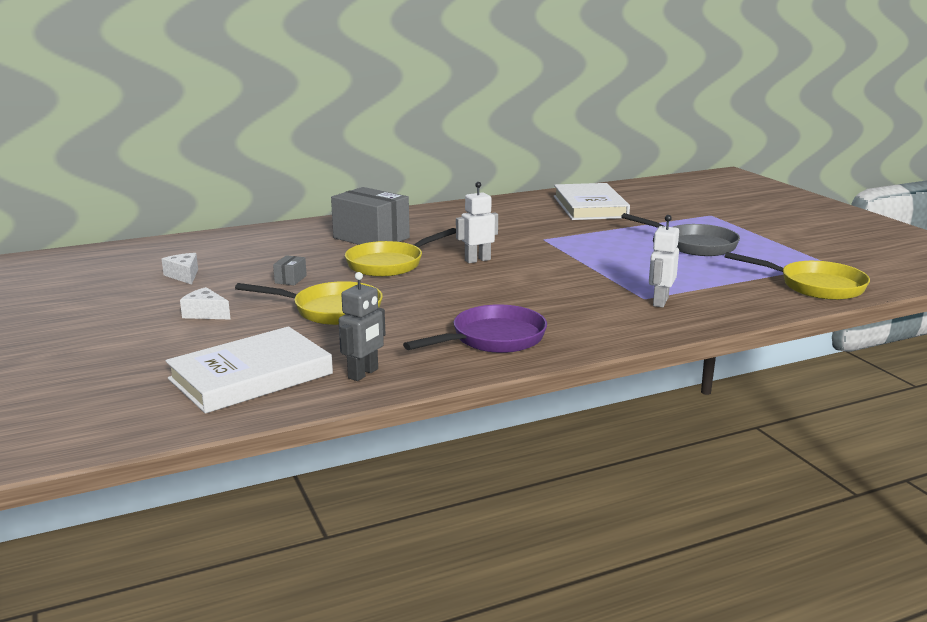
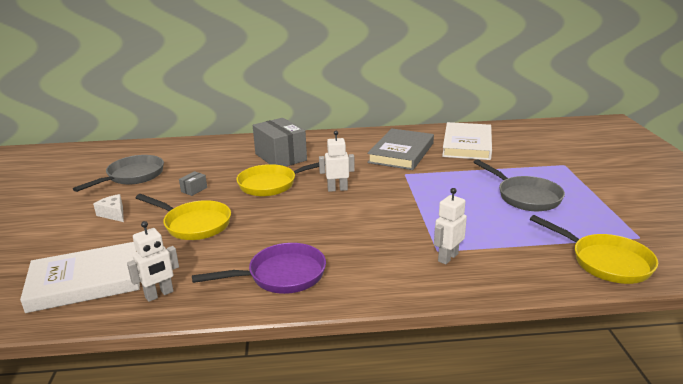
camera: 20 degrees right, 5 degrees up
(184, 275) = (132, 176): white cheese -> grey pan
(363, 374) = (159, 294): grey robot -> white robot
(520, 221) = (401, 153): none -> grey book

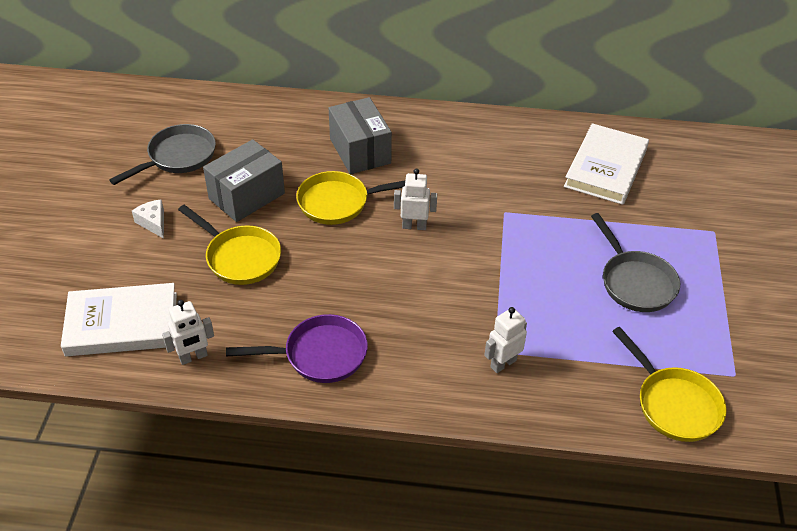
camera: 10 degrees right, 20 degrees up
(194, 190) = (246, 196): grey box -> grey box, size x2.44
(401, 153) = (514, 169): grey book -> none

